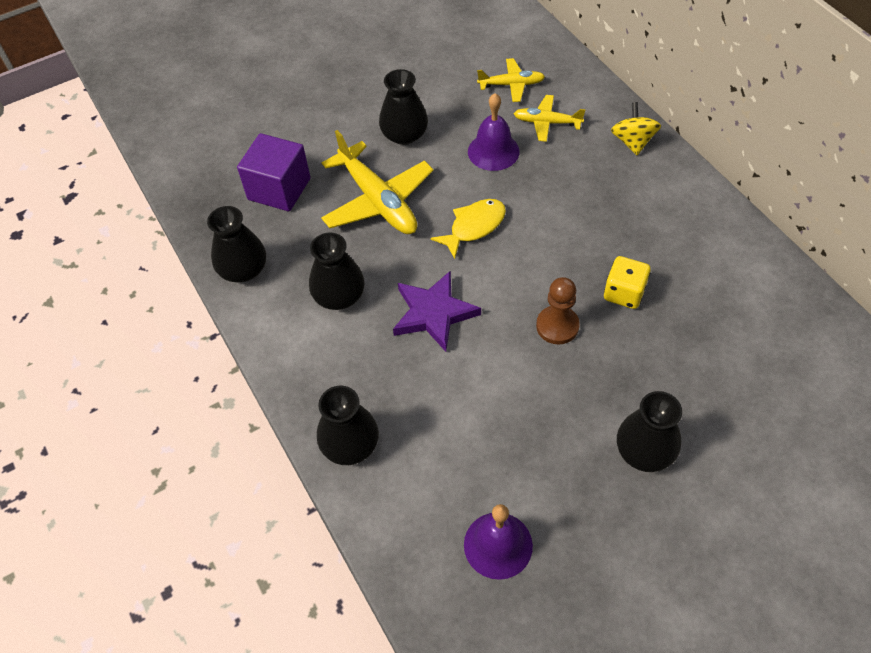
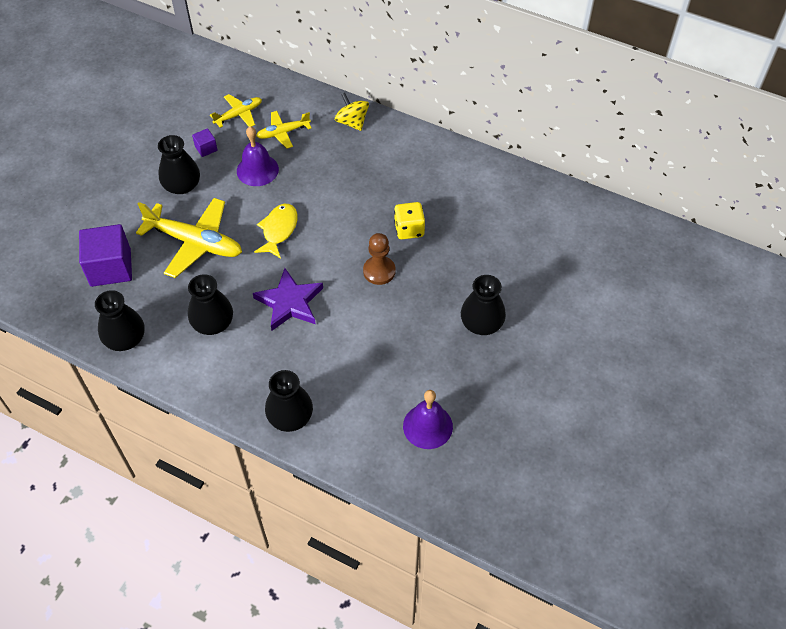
camera: 35 degrees left, 0 degrees up
(454, 106) = (206, 148): none -> purple cube

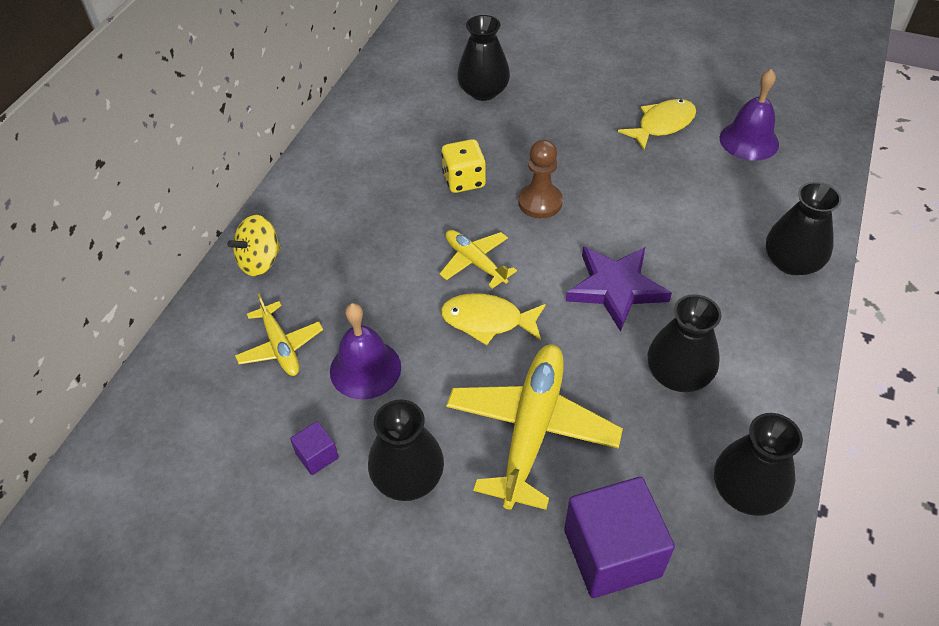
camera: 95 degrees left, 5 degrees down
(239, 114) = (233, 419): yellow plane -> yellow plane (475, 262)
(455, 367) = (662, 125): none -> yellow fish
(481, 323) = (595, 108): black vase -> black vase (483, 91)

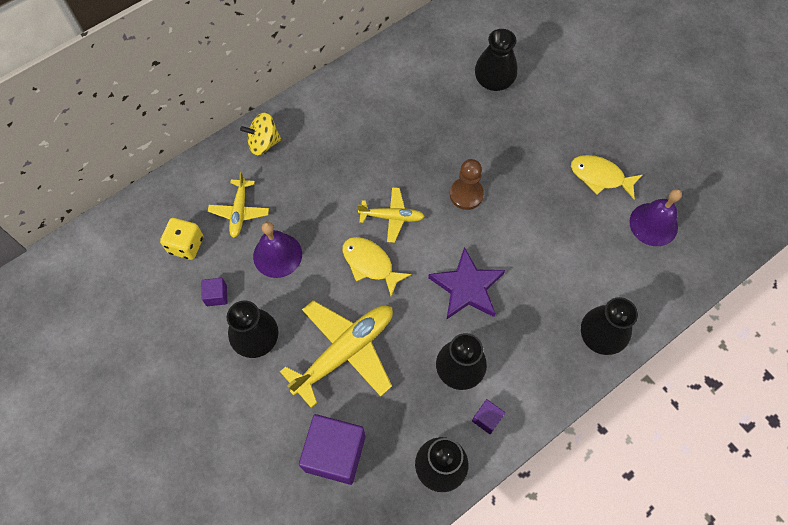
camera: 30 degrees right, 15 degrees up
(464, 180) = (428, 149): yellow dice -> yellow dice (186, 245)
(475, 262) = (392, 217): yellow plane -> yellow plane turned 105 degrees clockwise
(662, 125) = (600, 177): yellow fish -> yellow fish turned 150 degrees counterclockwise
(751, 408) = (487, 419): none -> purple cube

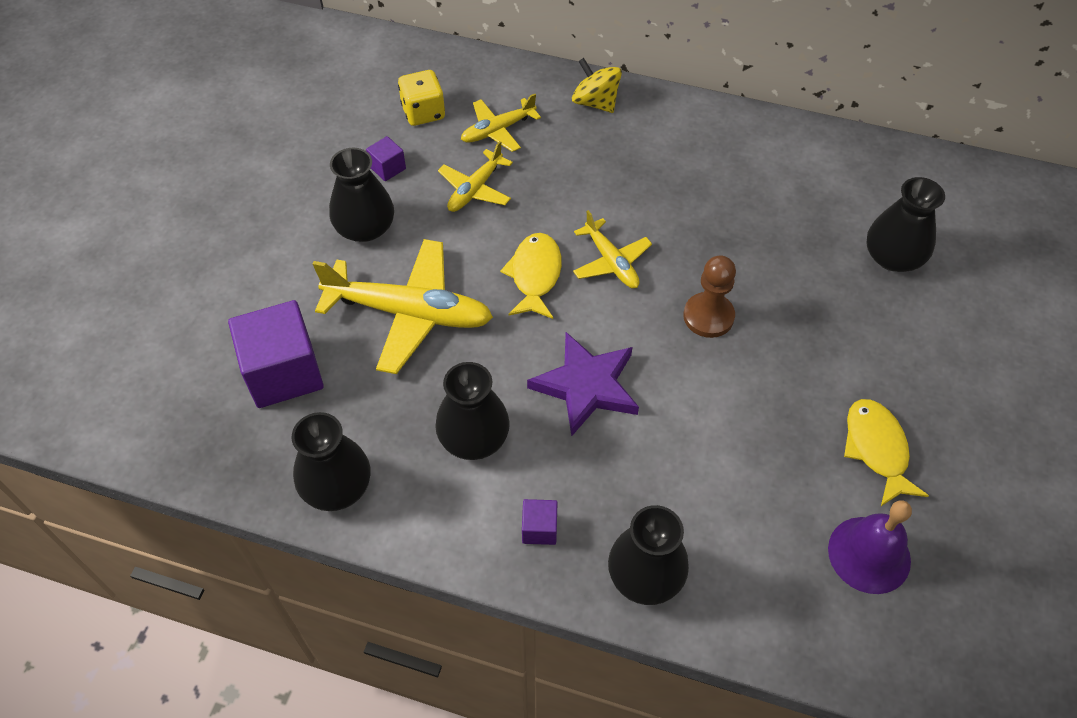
camera: 55 degrees right, 10 degrees down
(277, 255) = (475, 189): purple bell -> yellow plane
(487, 419) = (432, 503): purple cube -> purple cube (539, 529)

